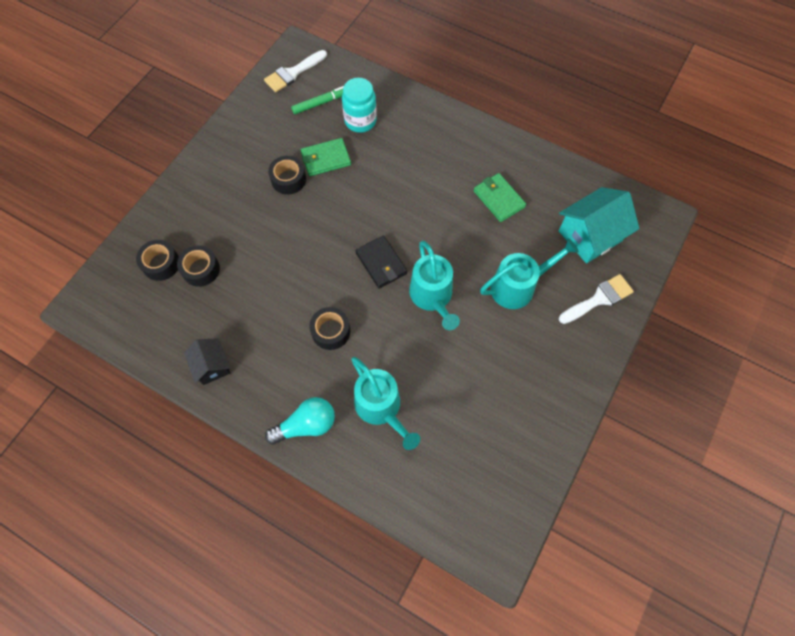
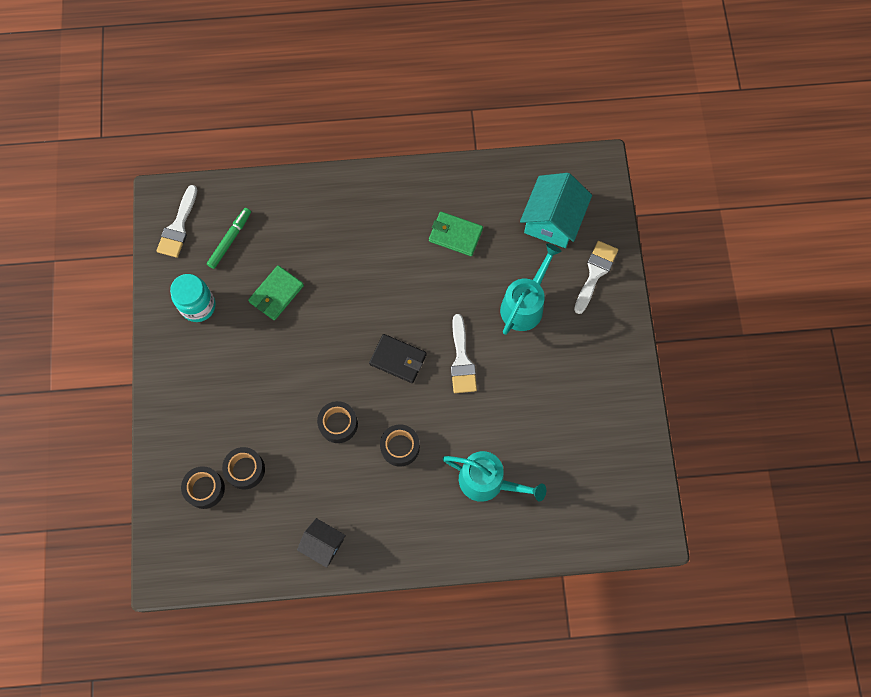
camera: 35 degrees left, 5 degrees up
(288, 179) = (257, 335): black tape -> black tape (338, 424)
(306, 425) = (438, 537): turquoise light bulb -> none
(360, 121) = (280, 236): turquoise jar -> turquoise jar (198, 306)
(432, 297) = (462, 360): turquoise watering can -> white brush

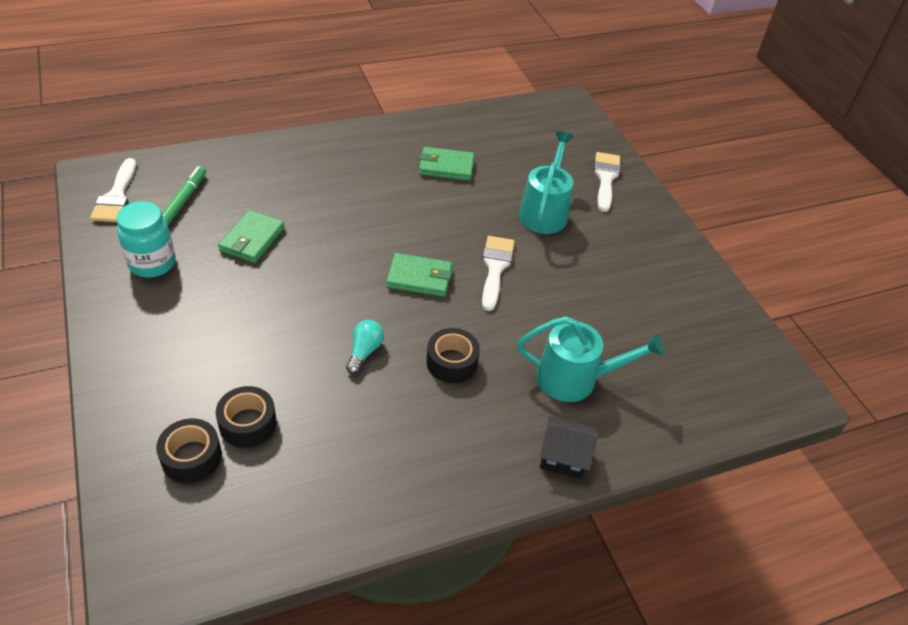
camera: 20 degrees left, 25 degrees down
(323, 544) = (383, 492): black house -> black house (563, 457)
(338, 424) = (364, 352): black tape -> turquoise light bulb
(398, 359) = (419, 278): black wallet -> green wallet
(462, 360) = (495, 268): white brush -> white brush turned 150 degrees counterclockwise
(552, 221) = (543, 145): turquoise house -> none

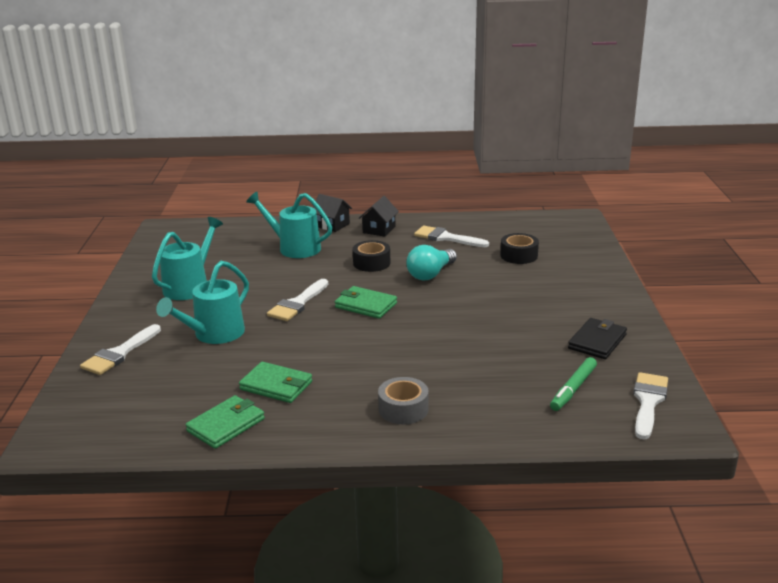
camera: 155 degrees left, 20 degrees down
(152, 263) = (597, 341): turquoise jar -> black wallet
(191, 457) = (554, 248): black tape -> none
(252, 239) = (504, 347): green wallet -> green wallet (226, 425)
(330, 160) = (403, 409): none -> grey tape
(364, 352) = (430, 274): turquoise light bulb -> turquoise light bulb, size x1.52
(369, 454) = (446, 238): none -> white brush
(483, 458) = (379, 229): none -> black house
(634, 275) = (189, 286): none -> turquoise watering can

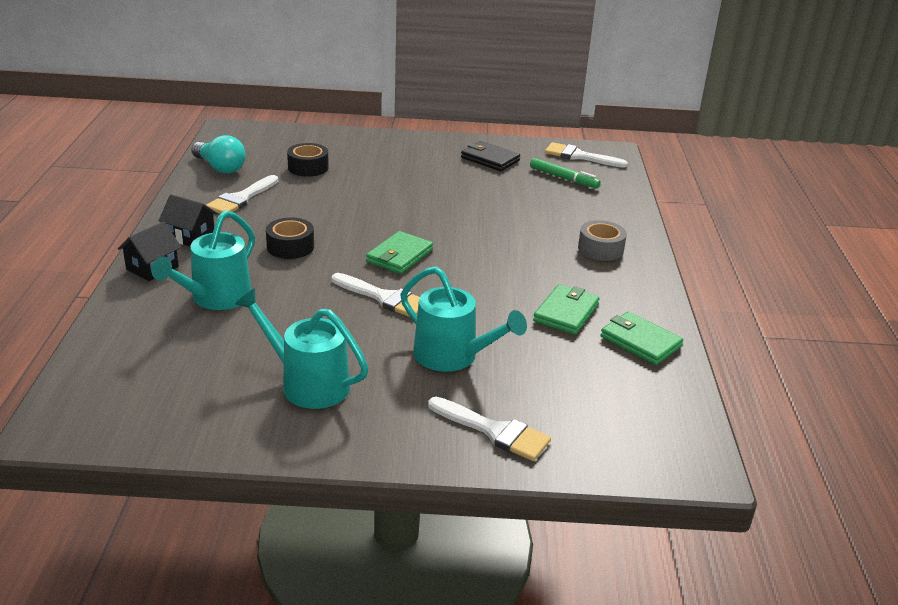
camera: 90 degrees left, 5 degrees up
(430, 274) = (334, 215): turquoise light bulb -> turquoise light bulb (220, 167)

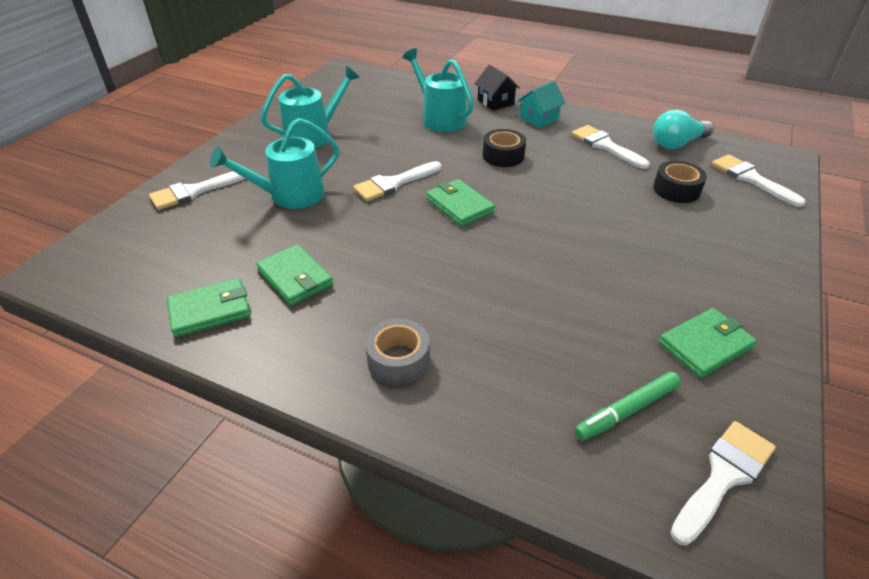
camera: 115 degrees right, 10 degrees up
(190, 236) = (539, 118): black house -> turquoise house
(271, 141) = (750, 178): none -> white brush
(490, 159) = (705, 345): black wallet -> green wallet

